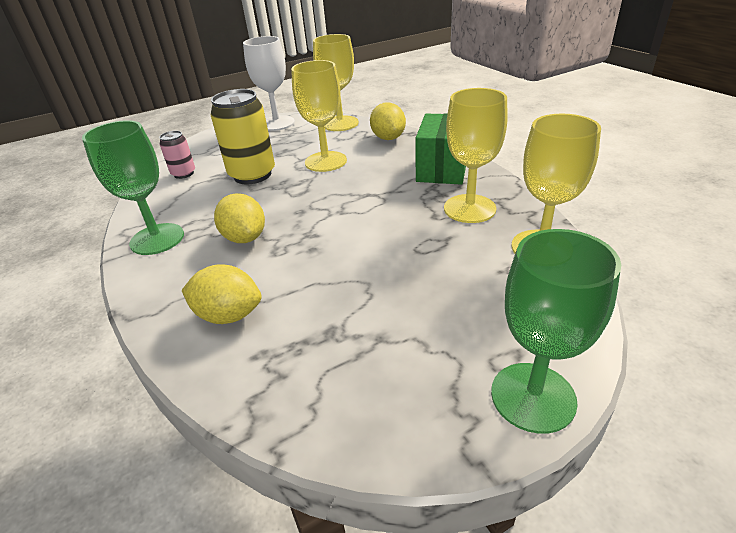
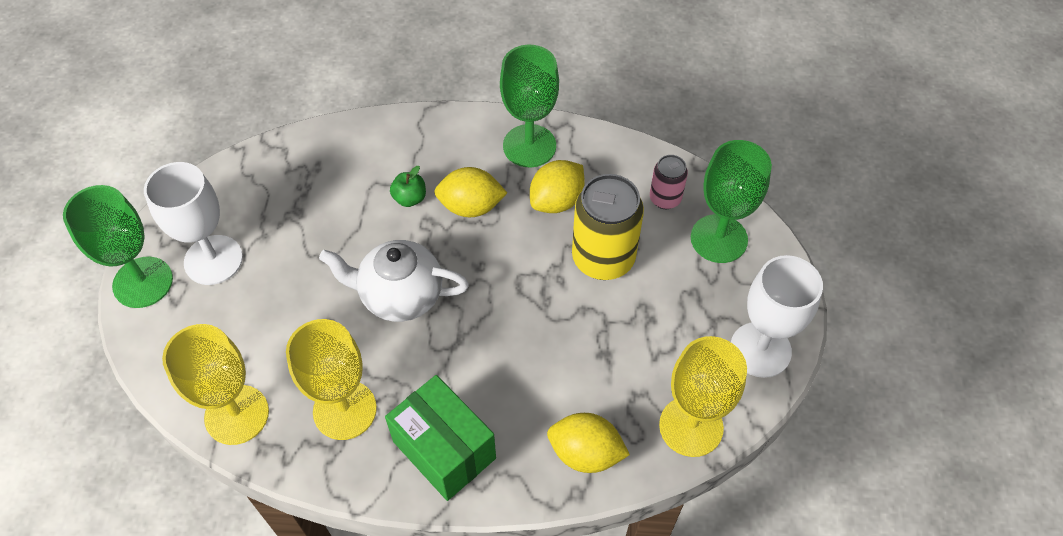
camera: 120 degrees right, 20 degrees up
(207, 151) = (719, 239): none -> green goblet
(229, 315) = (372, 163): yellow lemon -> yellow lemon (556, 201)
(258, 271) = (410, 198): none -> green apple
(325, 161) = (575, 344): yellow goblet -> none
(359, 230) = (400, 296): none -> white teapot
(444, 356) = (213, 260): none -> white goblet

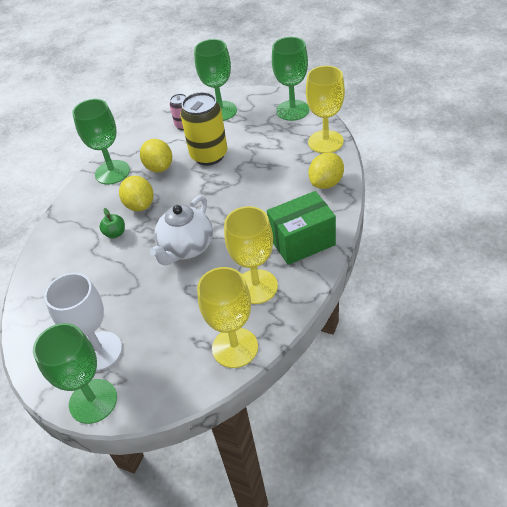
camera: 65 degrees left, 10 degrees down
(471, 207) = (140, 205): yellow lemon -> yellow lemon turned 45 degrees counterclockwise
(760, 349) = (292, 110): white goblet -> green goblet

